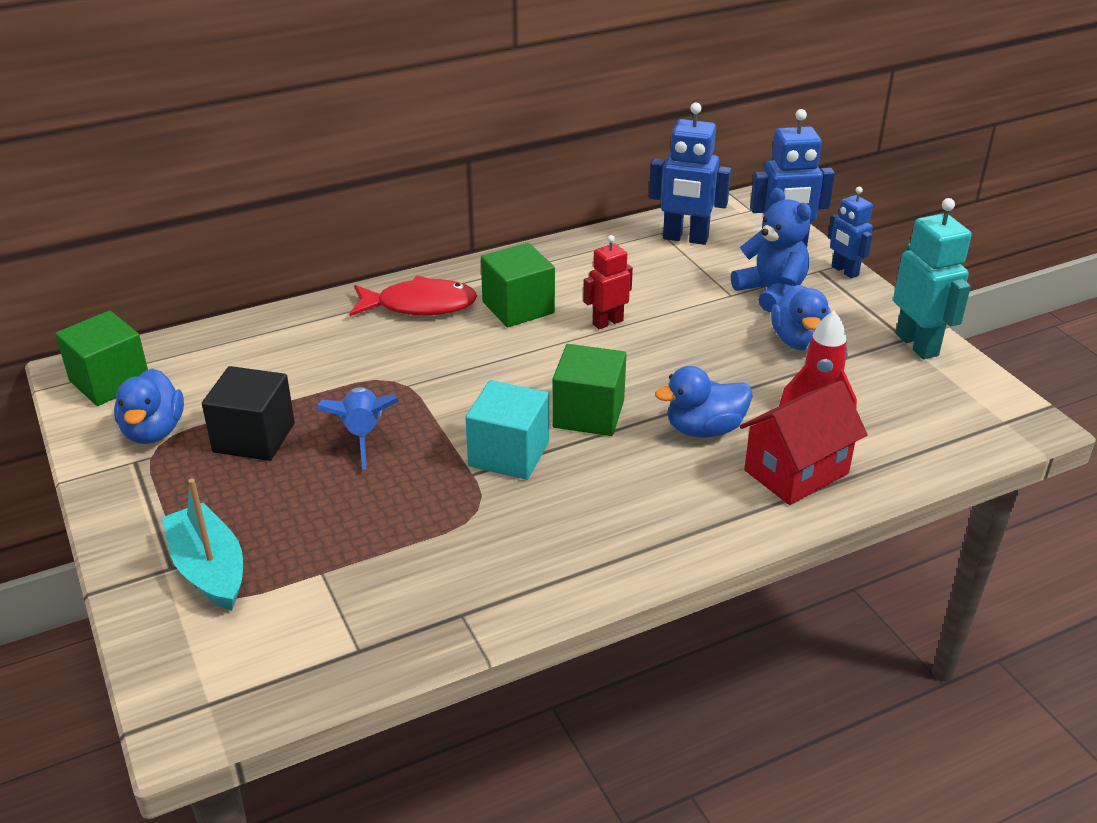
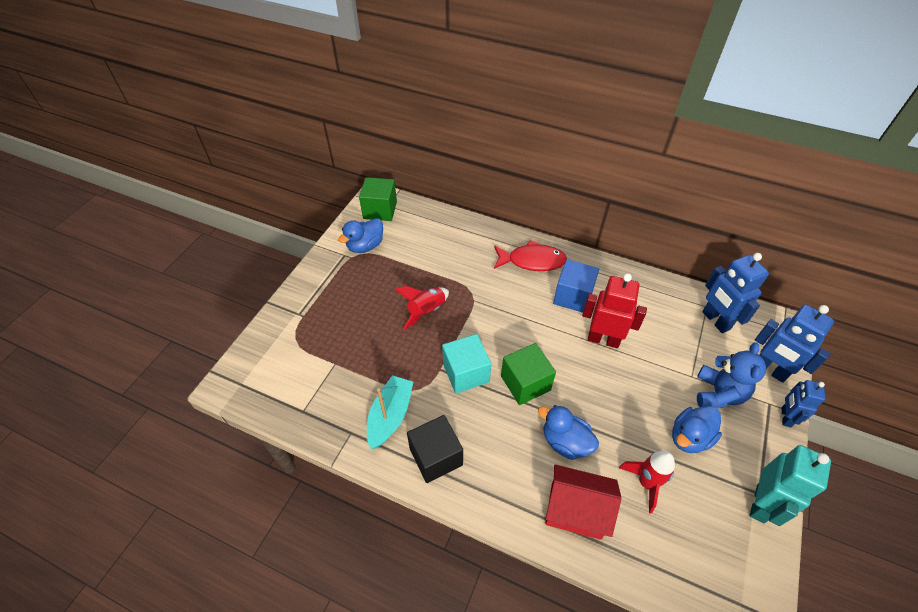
camera: 50 degrees right, 15 degrees up
(209, 569) = (307, 326): turquoise boat -> turquoise boat (390, 416)
(254, 437) = (391, 278): black cube -> black cube (436, 457)
(363, 435) = (426, 311): blue rocket -> red rocket
(419, 305) = (532, 261): red fish -> red fish turned 45 degrees counterclockwise
(518, 307) = (573, 296): green cube -> blue cube
(607, 322) = (603, 339): red robot -> red robot, size x1.60

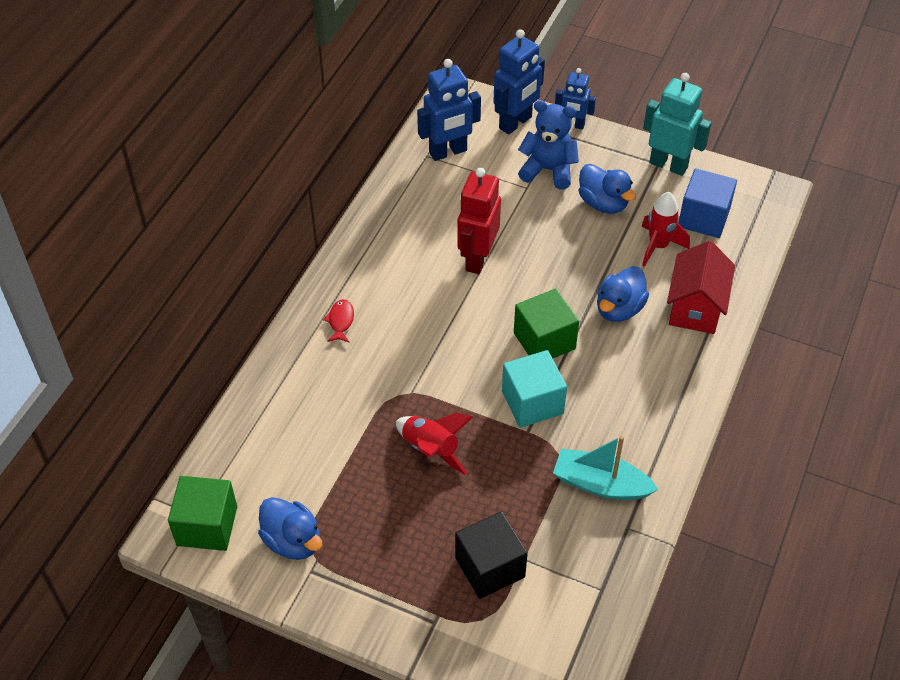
camera: 90 degrees left, 0 degrees up
(436, 457) = (650, 433): black cube -> black cube (490, 567)
(532, 261) = (341, 321): red fish -> red fish, size x0.50
(573, 296) = (407, 281): blue cube -> blue cube (703, 218)

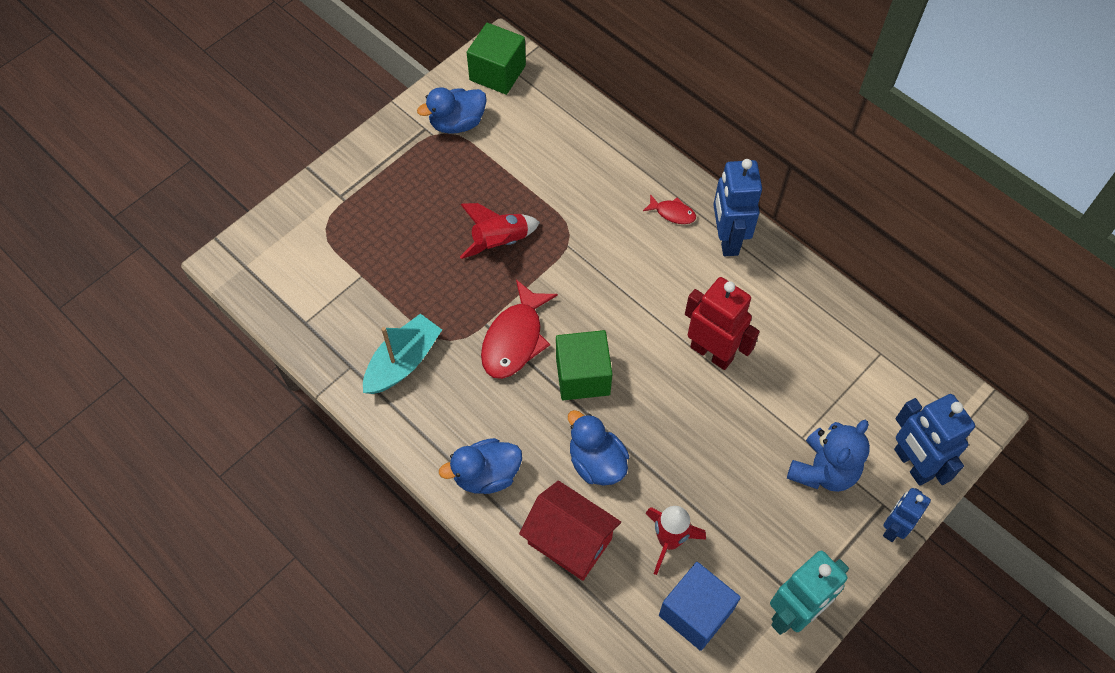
camera: 110 degrees right, 10 degrees up
(448, 152) = (880, 376): blue robot -> blue robot (727, 239)
(490, 567) = (367, 248): black cube -> none
(532, 402) = (515, 339): turquoise cube -> red fish
(603, 203) = (753, 509): blue duck -> blue duck (486, 475)

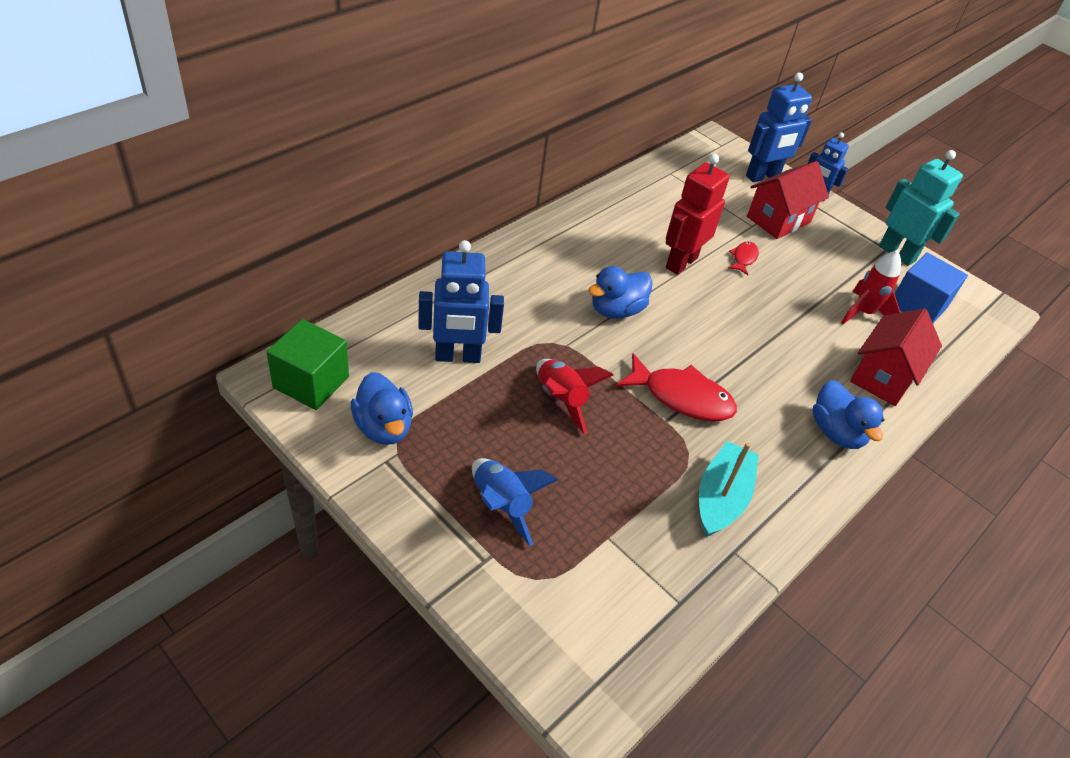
camera: 95 degrees left, 15 degrees down
(388, 204) = (502, 505): none -> blue rocket
(403, 362) = (721, 498): turquoise boat -> turquoise boat turned 75 degrees clockwise
(582, 376) = (716, 350): green cube -> none
(596, 462) = (803, 350): blue duck -> blue duck (616, 310)
(672, 213) = (529, 265): red fish -> red fish (743, 258)
(727, 239) = (560, 235): blue robot -> blue robot (458, 357)
(823, 470) = (778, 219): blue teddy bear -> red house

